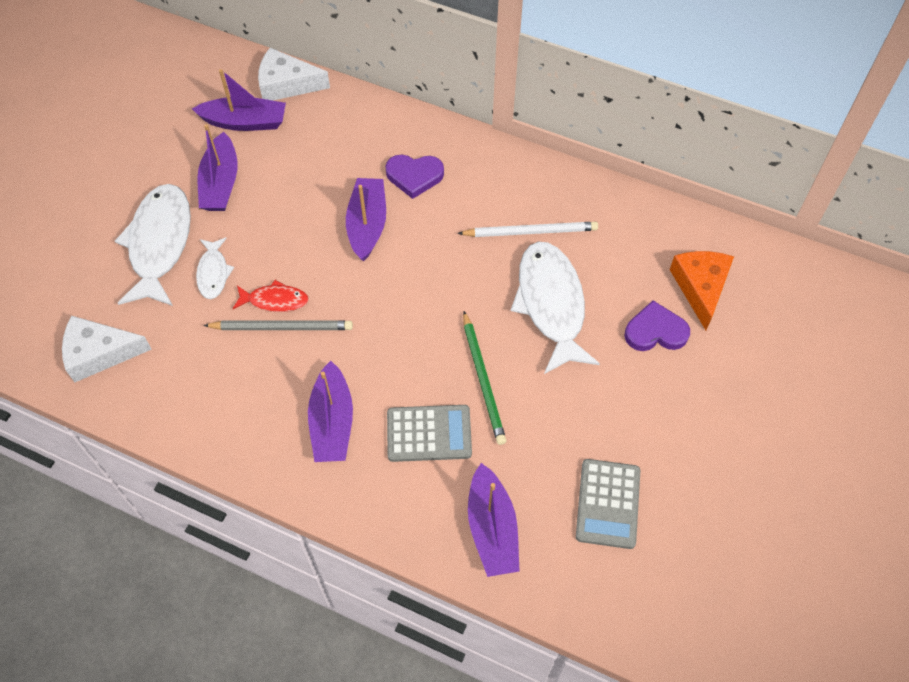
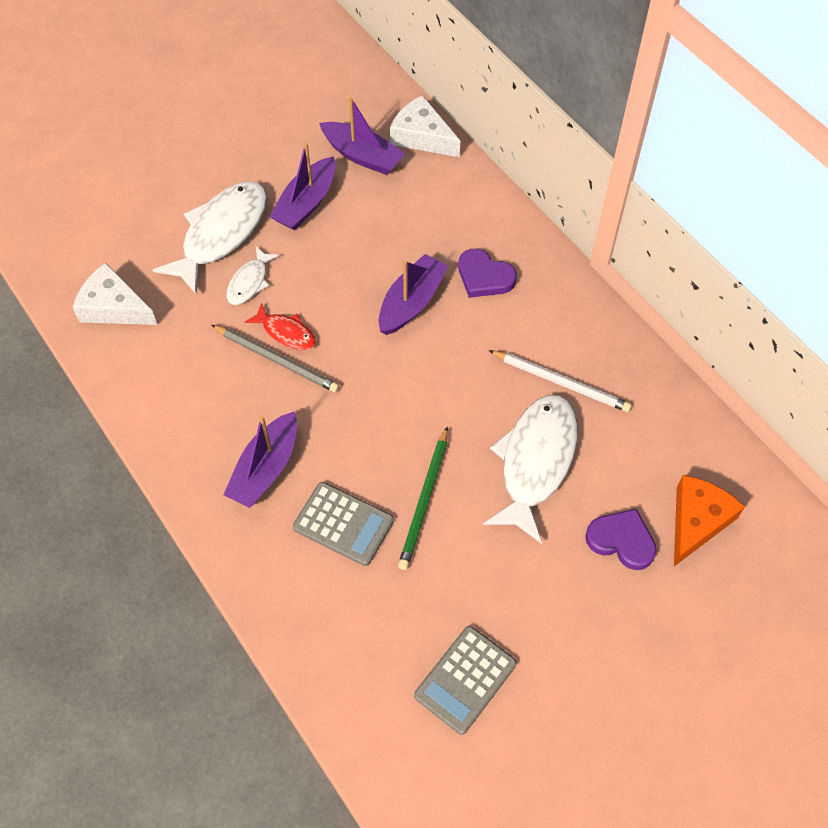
camera: 30 degrees right, 0 degrees up
(492, 529) = (343, 642): purple boat -> none

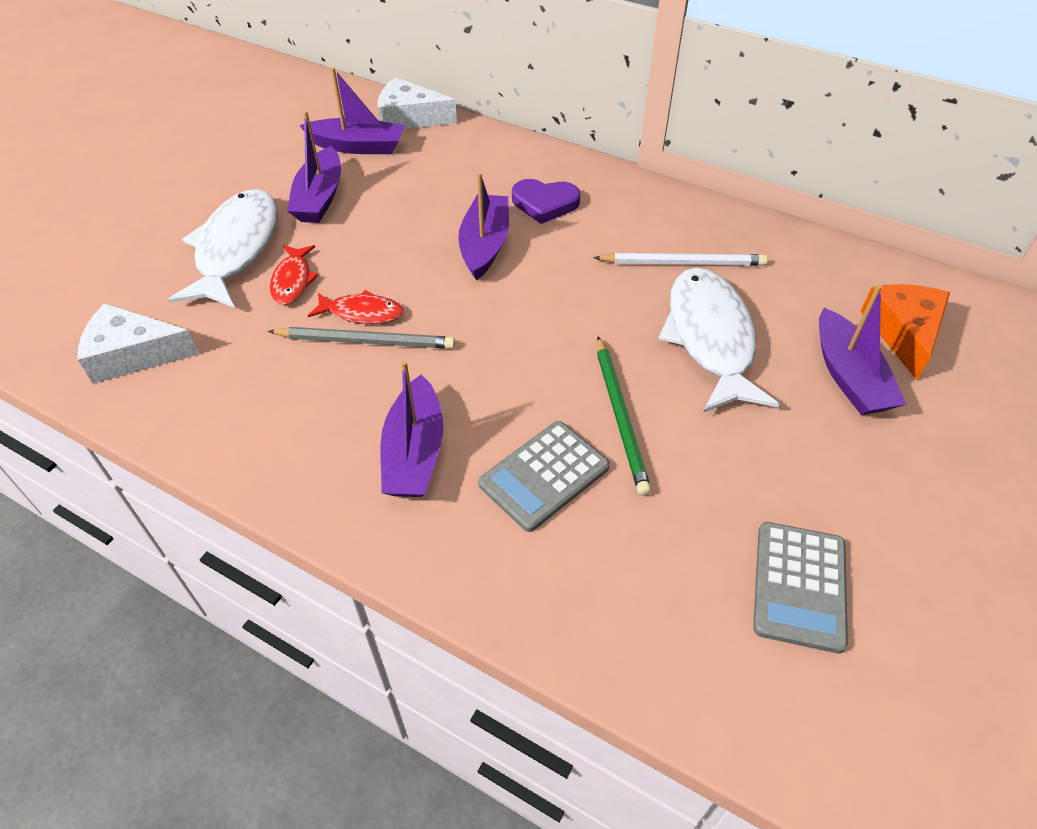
camera: 25 degrees left, 10 degrees down
(249, 282) = (293, 281): white fish -> red fish
(343, 524) = (544, 475): grey calculator -> grey calculator turned 135 degrees clockwise
(621, 540) = (849, 376): purple heart -> purple boat

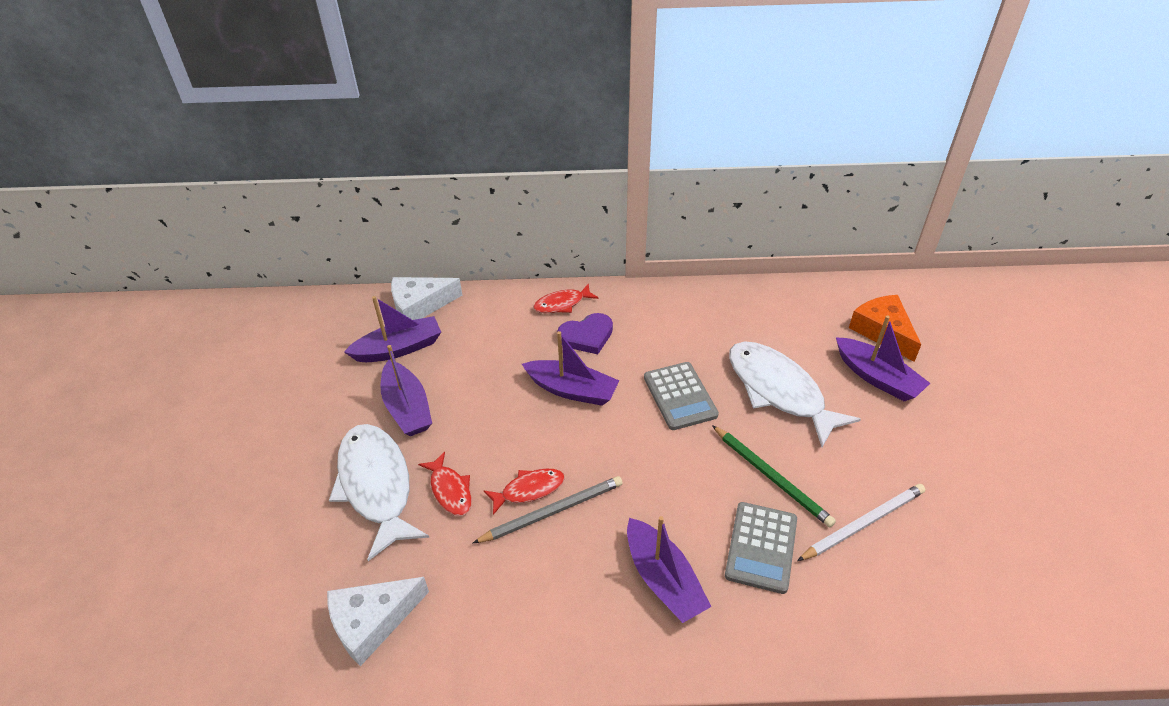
camera: 30 degrees left, 5 degrees down
(484, 245) = (572, 390): purple boat -> purple boat turned 135 degrees clockwise
(547, 165) = (562, 304): none -> red fish
(683, 263) = (717, 342): white pencil -> white pencil (863, 523)
(799, 586) = (960, 535): grey calculator -> grey calculator (679, 396)

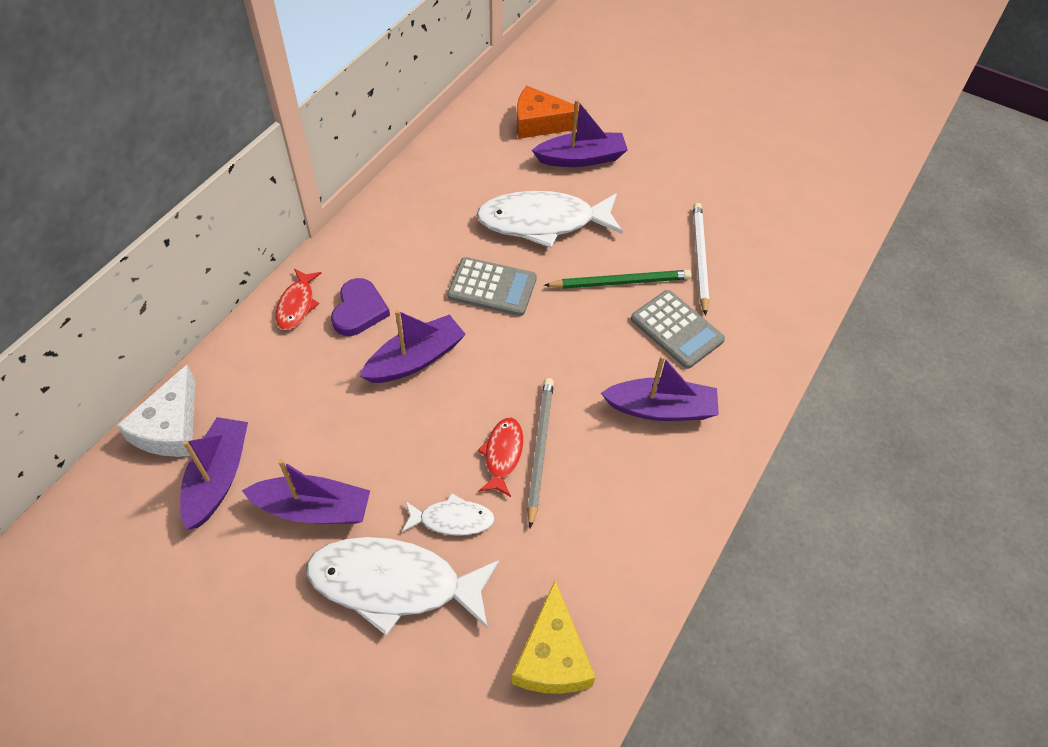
camera: 60 degrees left, 10 degrees up
(372, 622) = (552, 656): white cheese -> yellow cheese
(450, 490) = (452, 519): red fish -> white fish

